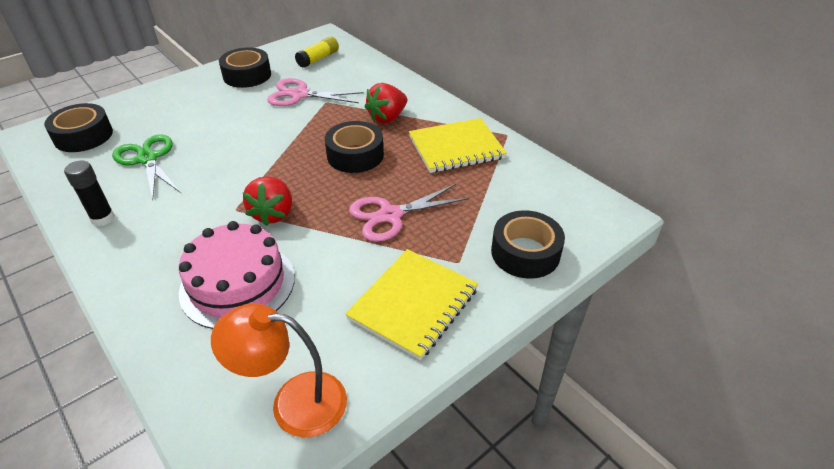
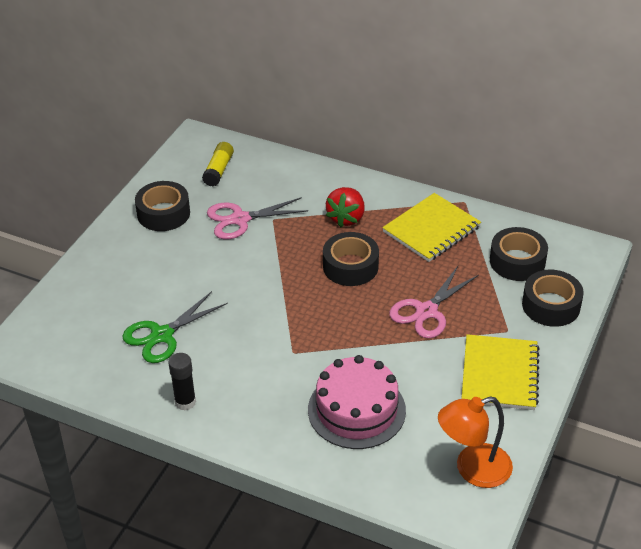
camera: 25 degrees left, 0 degrees up
(83, 136) = (69, 335): black tape -> black tape (517, 261)
(147, 159) = (162, 335): green scissors -> green scissors turned 75 degrees counterclockwise
(273, 214) = (329, 344): red strawberry -> none

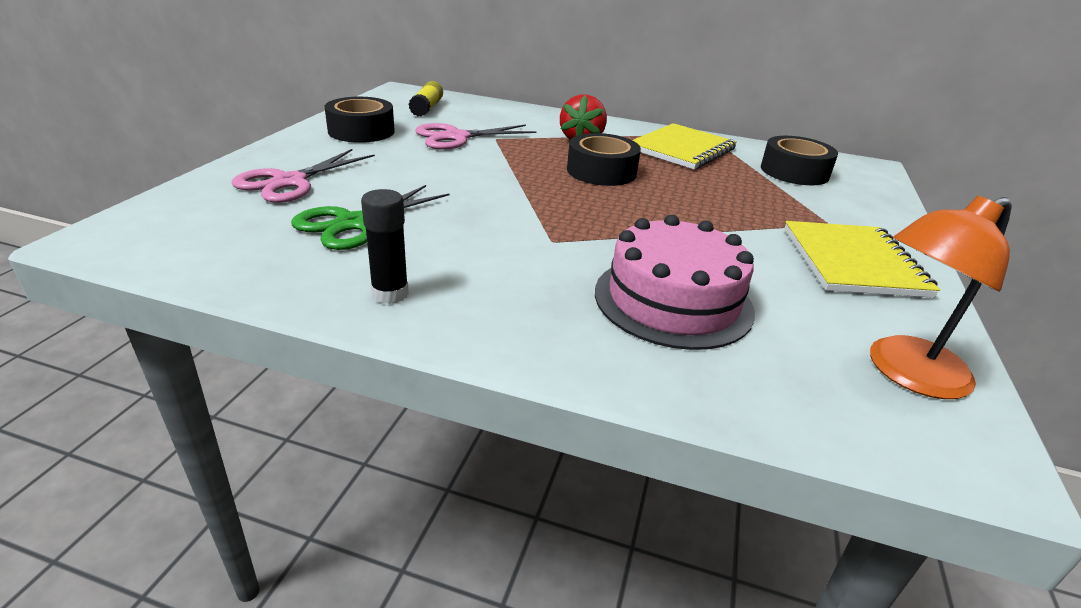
camera: 10 degrees left, 10 degrees down
(426, 311) = (716, 206): pink scissors -> pink scissors (290, 182)
(551, 305) = (862, 203): black tape -> none

